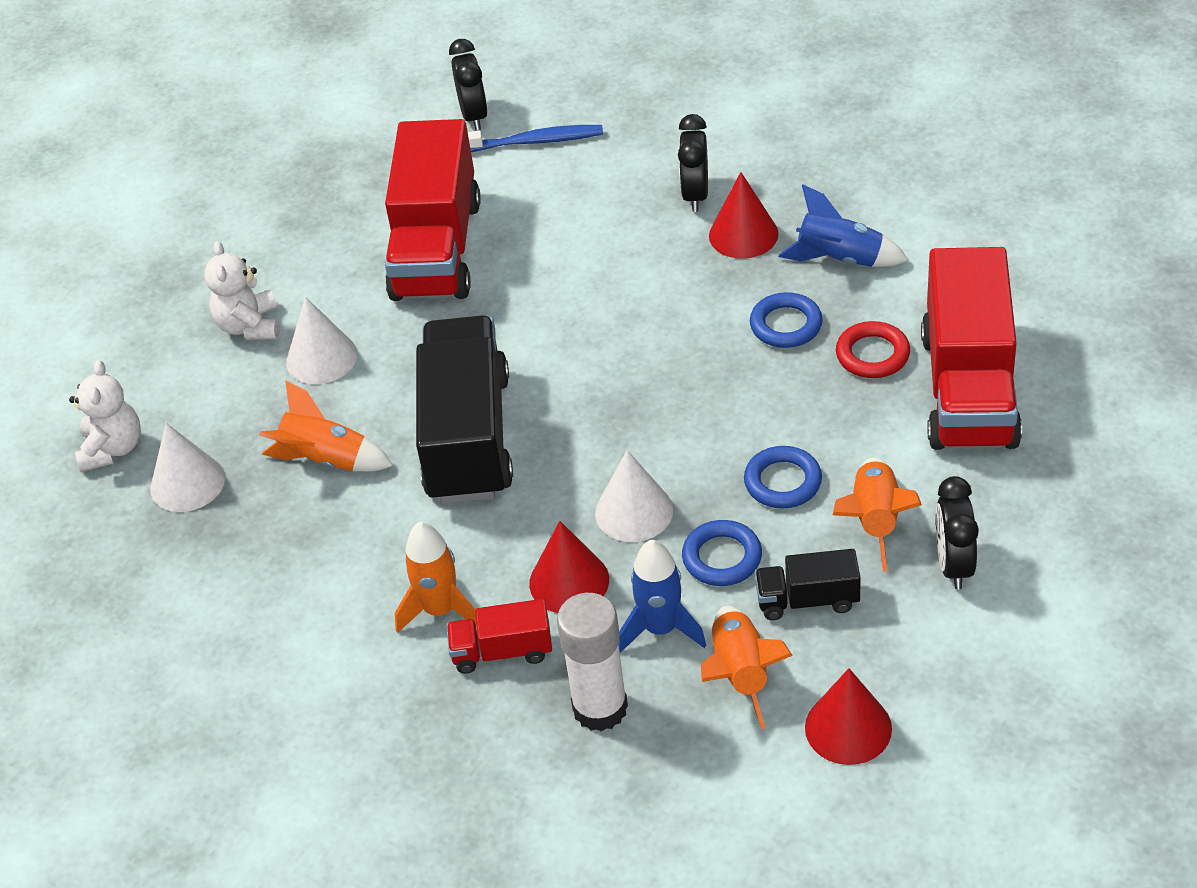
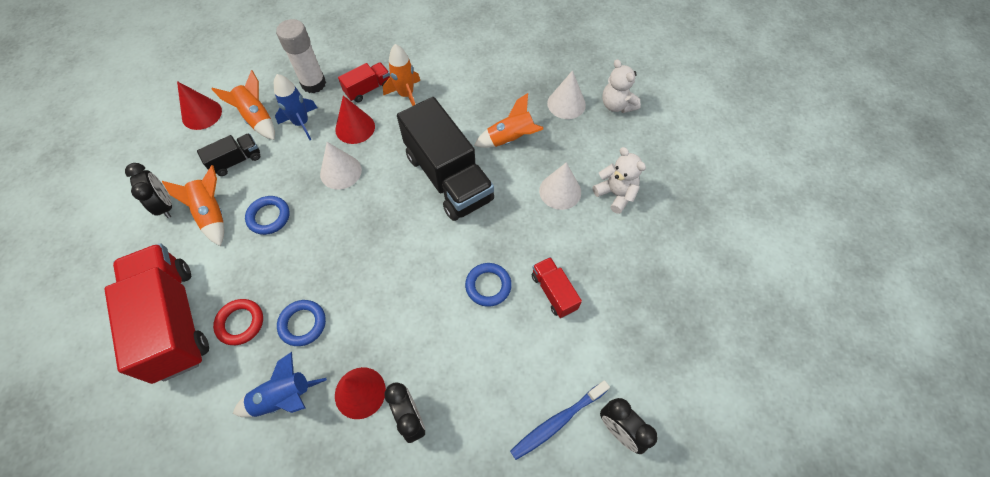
camera: 145 degrees right, 15 degrees up
(437, 249) = (554, 292): red truck -> red truck, size x0.47
(722, 557) = (286, 165): blue ring -> blue ring (488, 286)

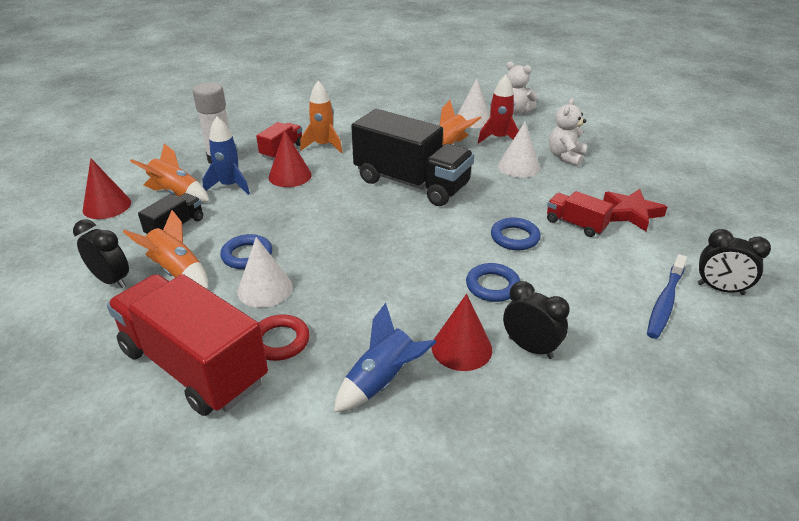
camera: 25 degrees left, 25 degrees down
(303, 324) = (353, 319): blue ring -> blue ring (492, 286)
(340, 172) = (300, 206): white cone -> white cone (265, 289)
(570, 142) = (498, 138): none -> red rocket
(615, 194) = (565, 157): white teddy bear -> white teddy bear turned 90 degrees counterclockwise
(617, 299) = (631, 213): none -> red star

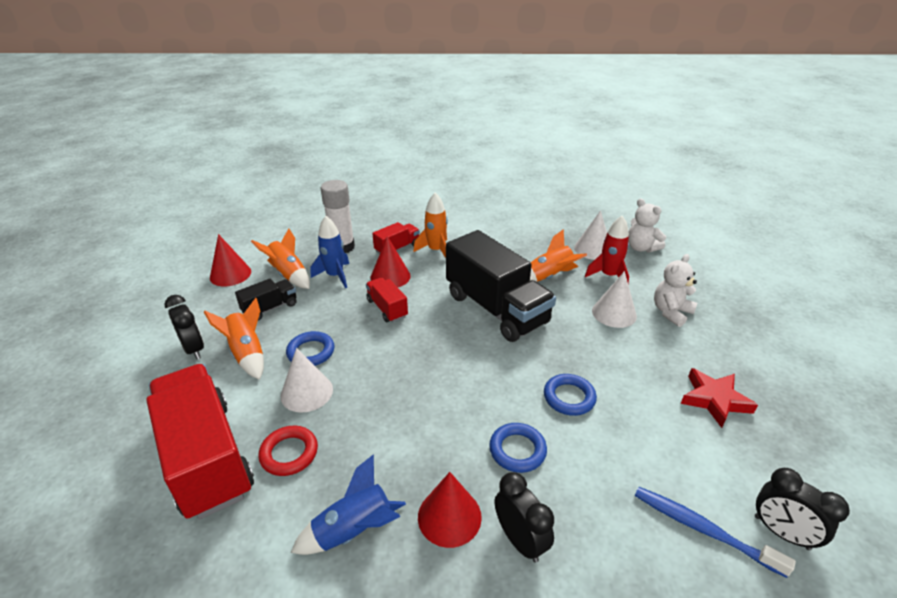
camera: 20 degrees right, 0 degrees up
(575, 224) = (643, 398): red truck -> red truck (387, 308)
(665, 302) = (702, 529): blue toothbrush -> blue toothbrush turned 75 degrees clockwise

